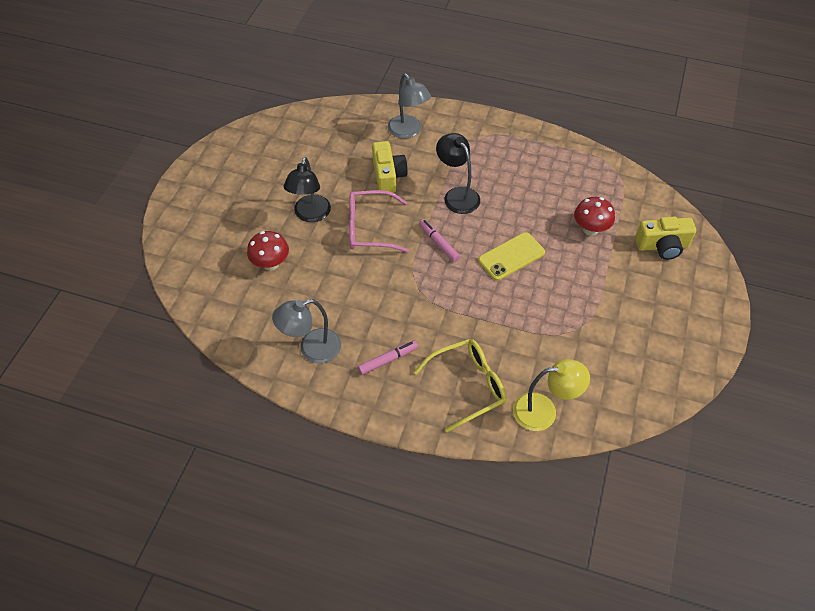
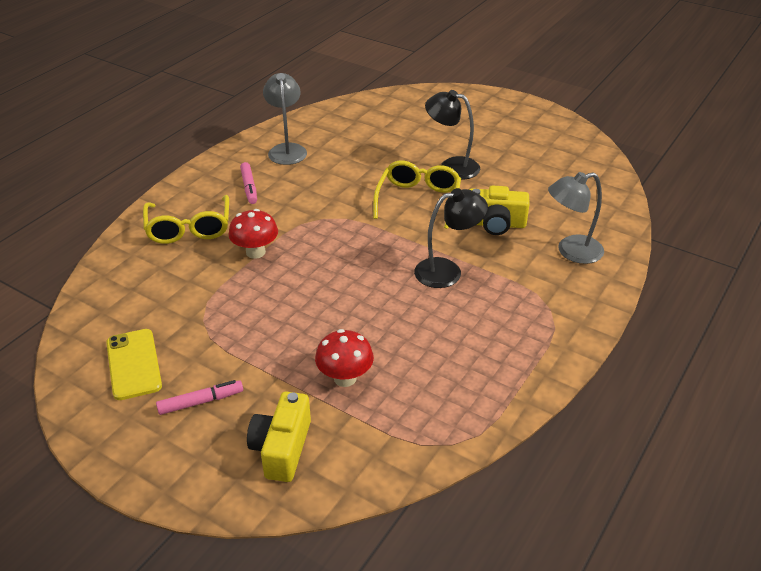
camera: 105 degrees right, 15 degrees down
(271, 264) = (396, 139): red mushroom -> red mushroom (255, 252)
(369, 228) = (418, 200): pink glasses -> yellow glasses
(438, 243) = (378, 243): pink marker -> pink marker (201, 402)
(511, 256) = (333, 294): yellow phone -> yellow phone (134, 364)
(544, 411) = (126, 271): yellow lamp -> none

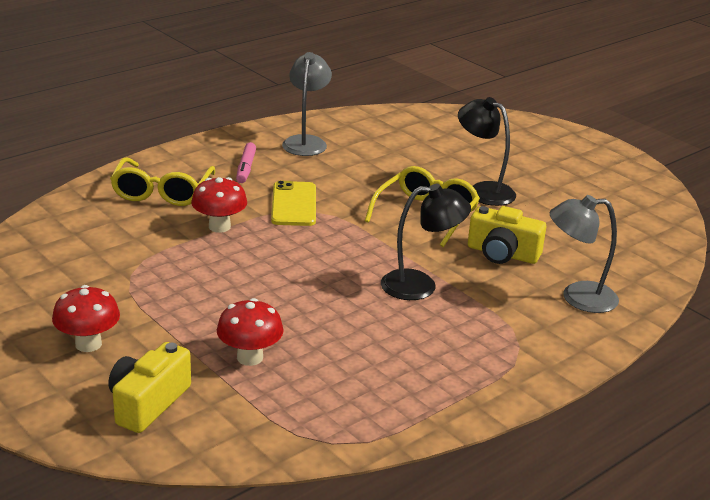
camera: 15 degrees right, 10 degrees down
(134, 364) = (40, 297): yellow phone -> yellow phone (294, 204)
(201, 402) = (88, 344): pink marker -> red mushroom

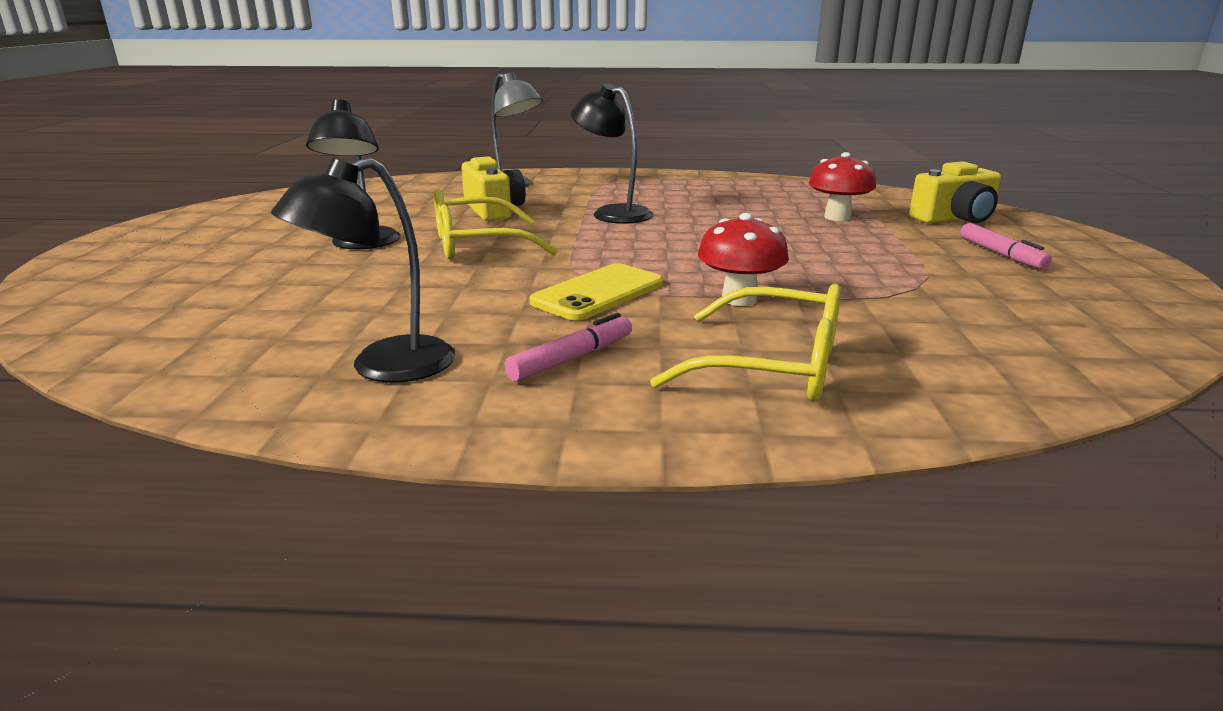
camera: 135 degrees left, 5 degrees down
(88, 344) = (1001, 254): red mushroom -> pink marker
(162, 192) = (774, 367): yellow glasses -> yellow glasses turned 60 degrees clockwise
(306, 142) = (383, 367): grey lamp -> black lamp

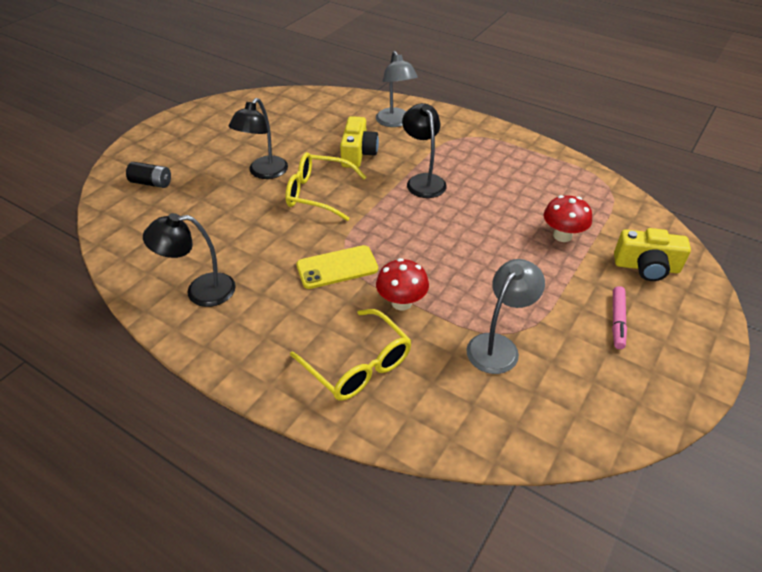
camera: 30 degrees right, 20 degrees up
(149, 286) = (151, 183): none -> black battery
(572, 358) = (277, 318): pink marker -> none
(919, 301) = (498, 346): none -> grey lamp

